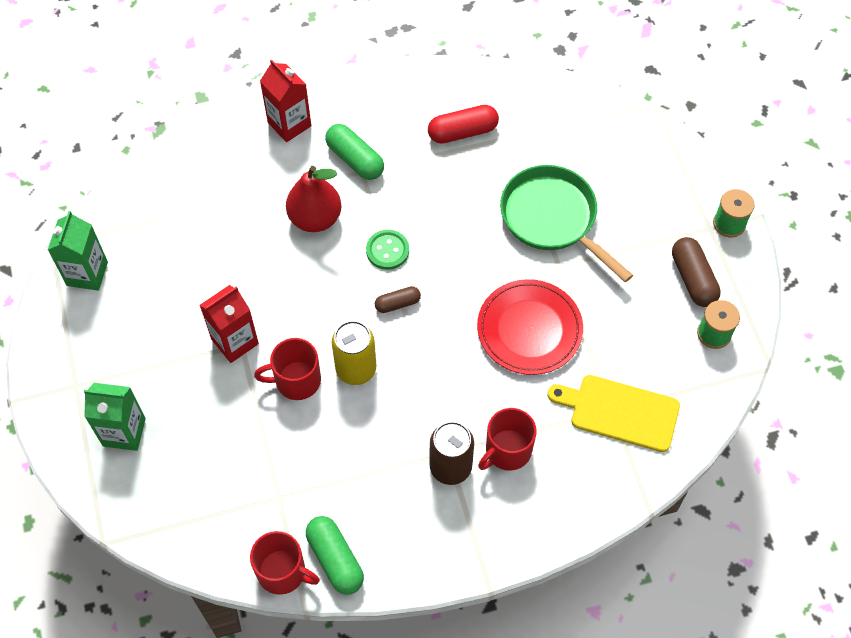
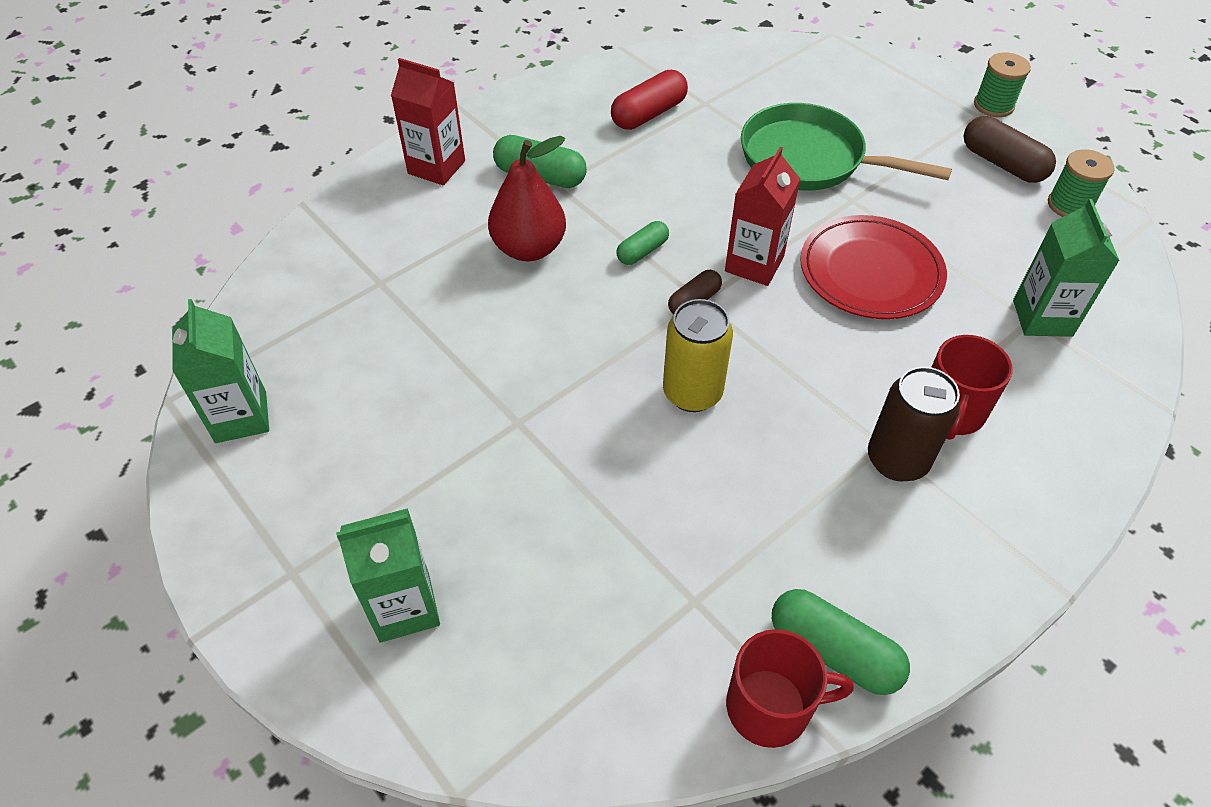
camera: 25 degrees left, 10 degrees down
(235, 341) = (506, 422): red carton -> red carton (754, 264)
(296, 380) = (622, 436): red mug -> none
(387, 250) = (642, 251): green button -> green capsule
(620, 412) = (1042, 318): yellow cutting board -> green carton

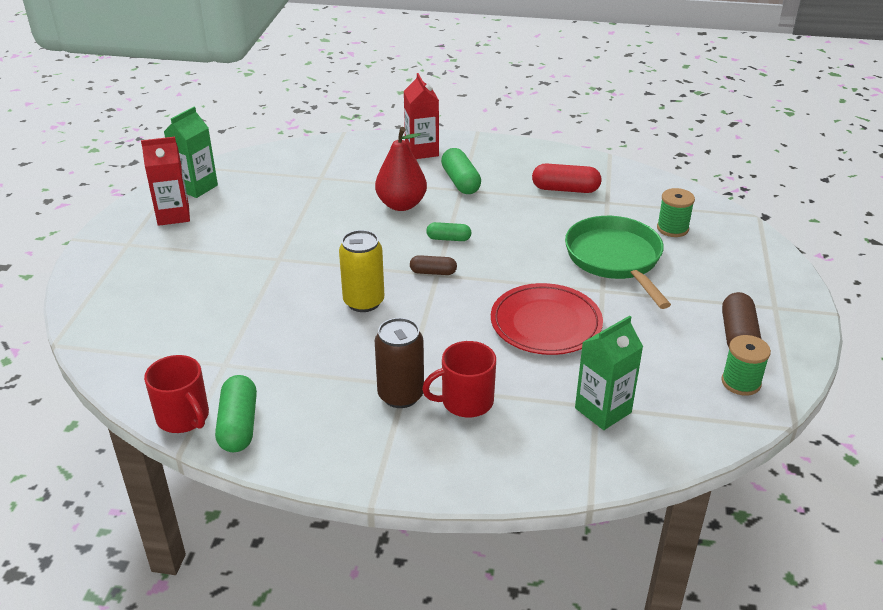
camera: 50 degrees right, 15 degrees down
(404, 607) = (137, 281): green carton -> none
(754, 264) = (492, 279): red carton -> red carton (173, 215)
(993, 105) = (797, 309): green spool -> green spool (672, 228)

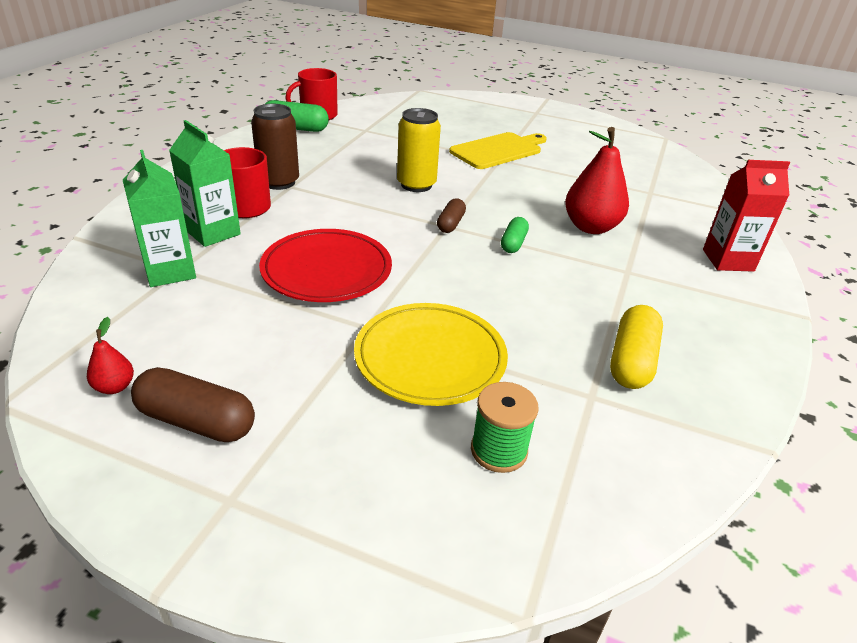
camera: 100 degrees right, 0 degrees up
(173, 215) = (577, 128): red carton -> none
(196, 187) = (626, 139): green carton -> green carton (213, 232)
(255, 261) = (498, 150): none -> yellow cutting board
(460, 182) = (648, 274): green capsule -> none
(565, 189) = (632, 361): red capsule -> yellow capsule
(615, 259) = (430, 358): green pan -> yellow plate
(741, 382) = (115, 387): green spool -> red pear

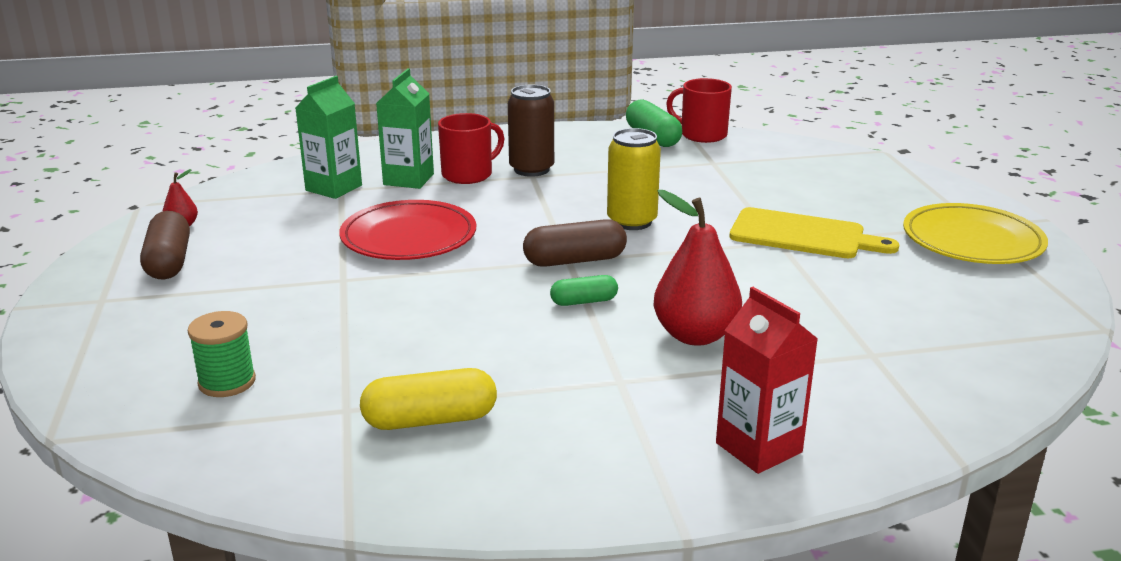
camera: 60 degrees right, 10 degrees down
(430, 358) = (326, 318): yellow plate -> yellow plate (972, 241)
(450, 224) = (575, 261): brown capsule -> brown capsule, size x1.64

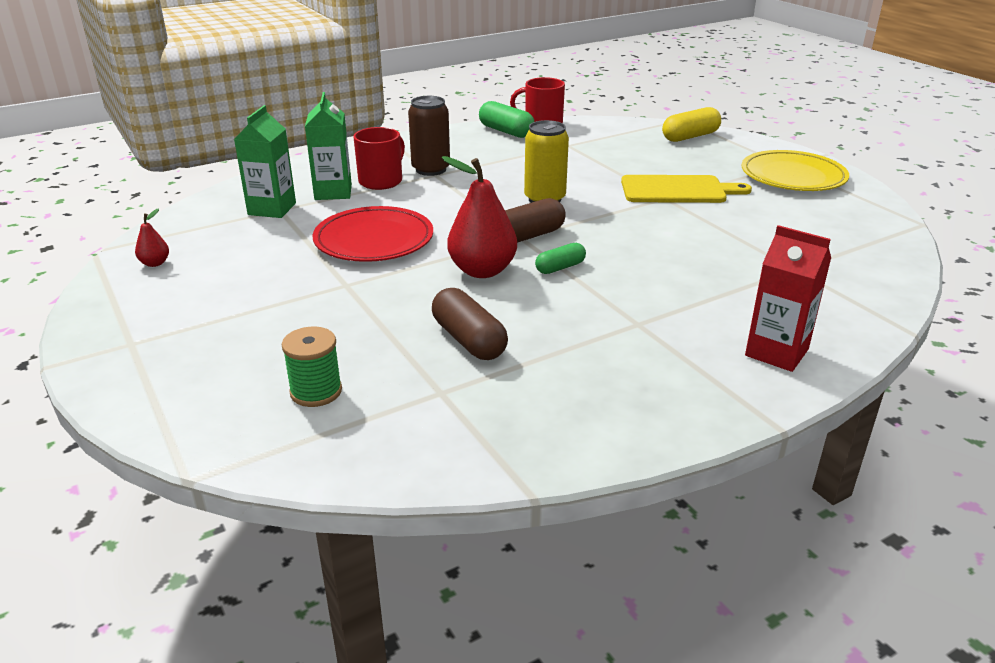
camera: 20 degrees left, 5 degrees up
(169, 262) = (169, 298): brown capsule -> brown capsule (468, 340)
(430, 420) = (518, 385): yellow capsule -> yellow capsule (690, 137)
(695, 335) = (663, 278): red pear -> red pear (482, 270)

